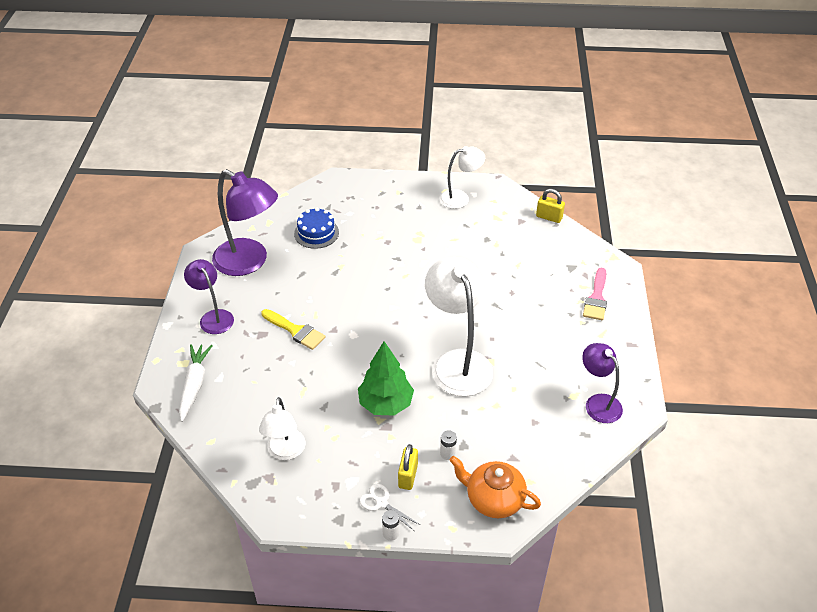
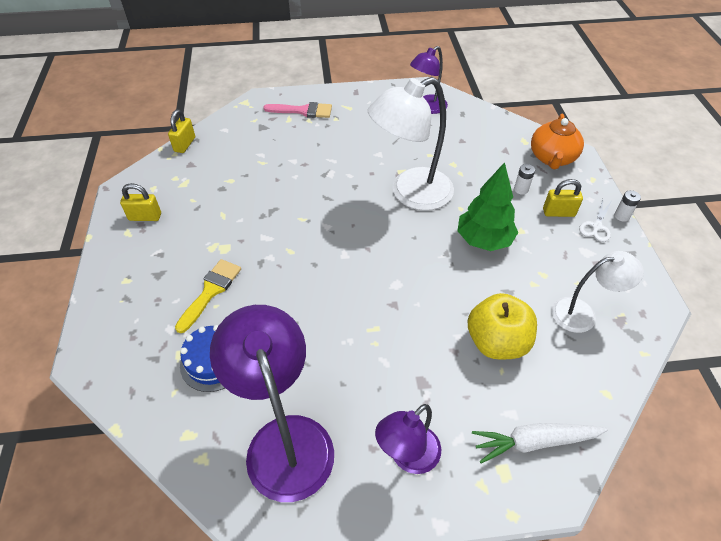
camera: 100 degrees left, 5 degrees up
(249, 262) = (284, 439): purple lamp -> purple lamp turned 45 degrees counterclockwise
(278, 385) = (496, 342): none -> yellow apple
(295, 331) = (406, 344): yellow brush -> yellow brush (211, 291)
(460, 198) = (145, 217): white lamp -> yellow padlock

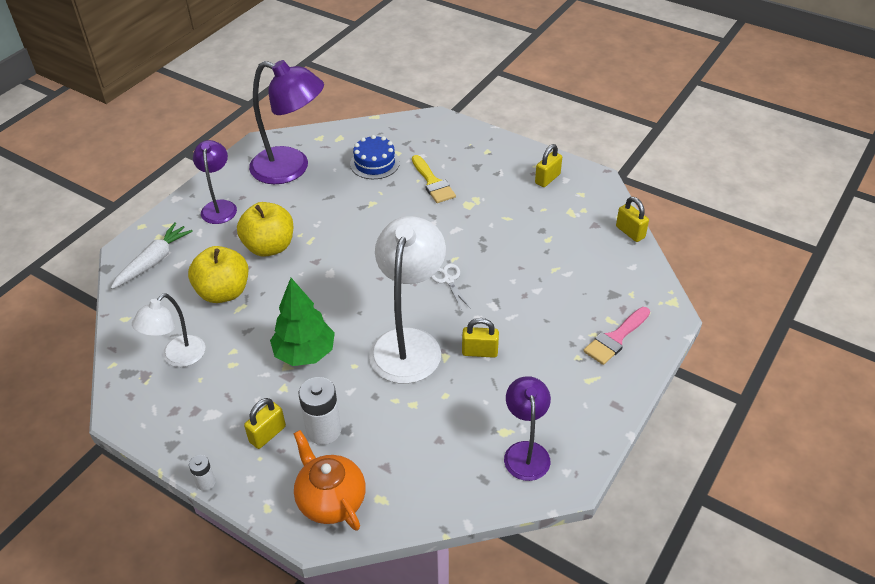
camera: 130 degrees right, 5 degrees down
(379, 158) = (480, 352): none -> yellow padlock
(413, 354) = (269, 247): none -> yellow apple
(521, 189) = (324, 430): white battery -> white battery, size x1.90
(596, 226) = (221, 448): white scissors -> white scissors (448, 280)

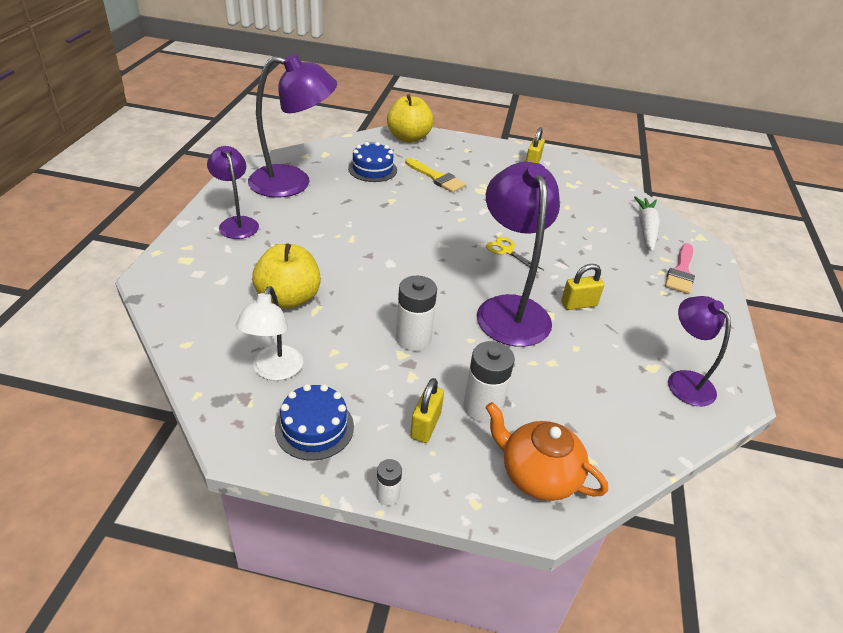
camera: 25 degrees left, 5 degrees down
(153, 261) = (190, 283): white carrot -> white carrot (646, 229)
(182, 414) = (314, 428): none -> blue cake
(269, 247) = (313, 250): yellow apple -> yellow apple (408, 138)
(305, 353) = (413, 339): green tree -> white battery
(409, 343) = (509, 309): white lamp -> purple lamp
(448, 280) = (506, 251): white scissors -> yellow scissors
(630, 232) = (627, 193): yellow padlock -> none

